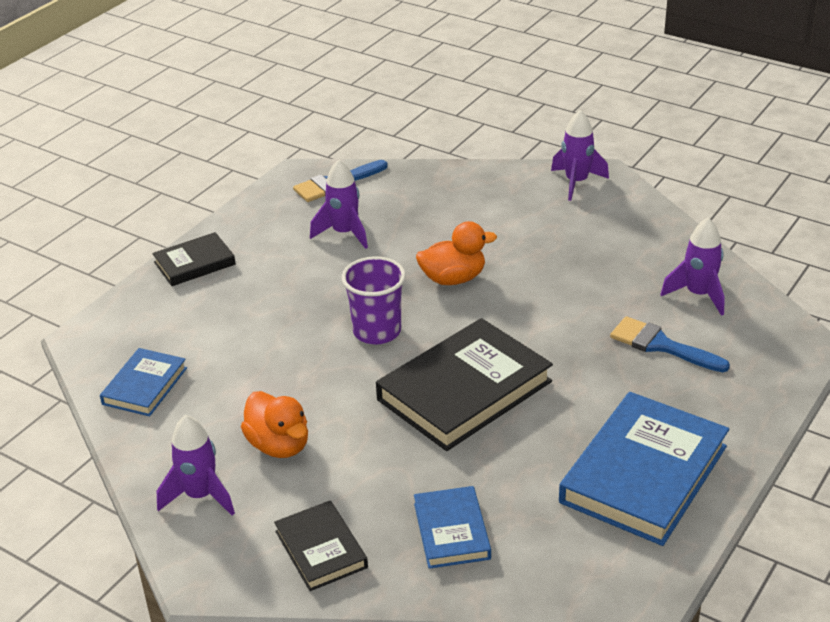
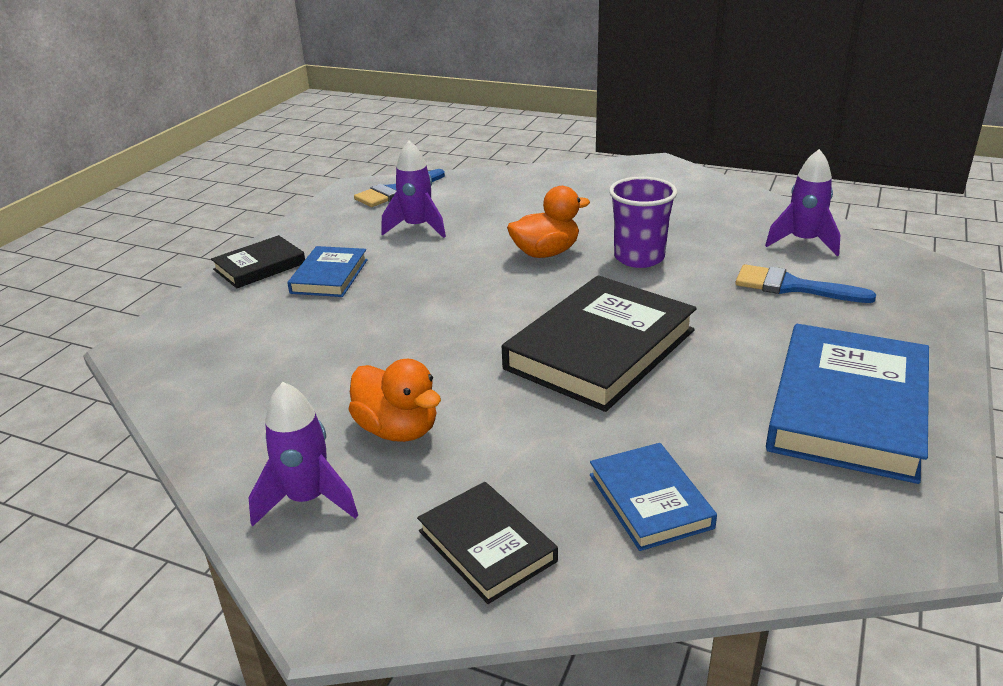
camera: 10 degrees left, 5 degrees down
(145, 386) = (217, 386): blue book -> blue book (329, 276)
(377, 331) = (480, 305): purple cup -> purple cup (639, 258)
(576, 182) = (634, 171): purple rocket -> none

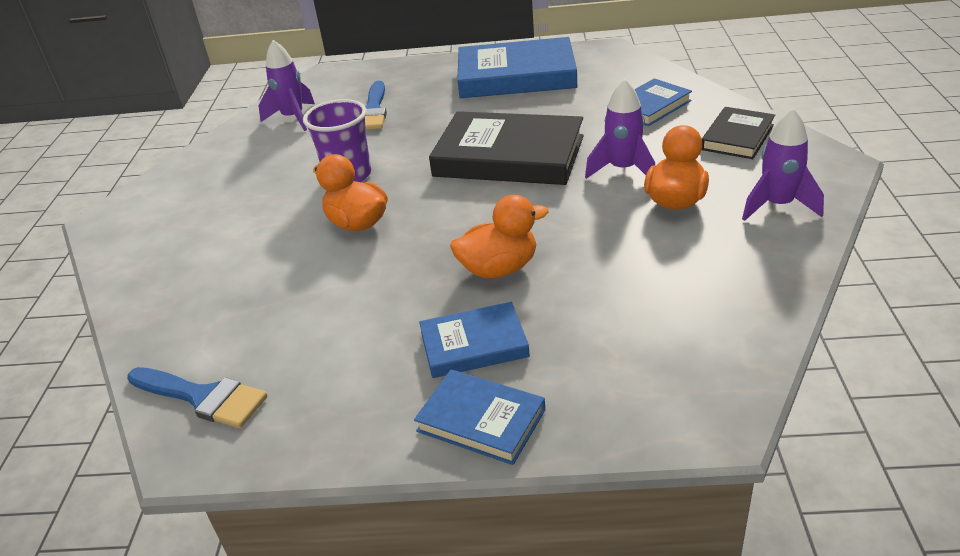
camera: 110 degrees left, 5 degrees up
(259, 266) = (481, 420): black book -> blue book
(404, 303) = (499, 269): none -> orange duck
(417, 228) = (321, 329): purple rocket -> purple rocket (623, 170)

